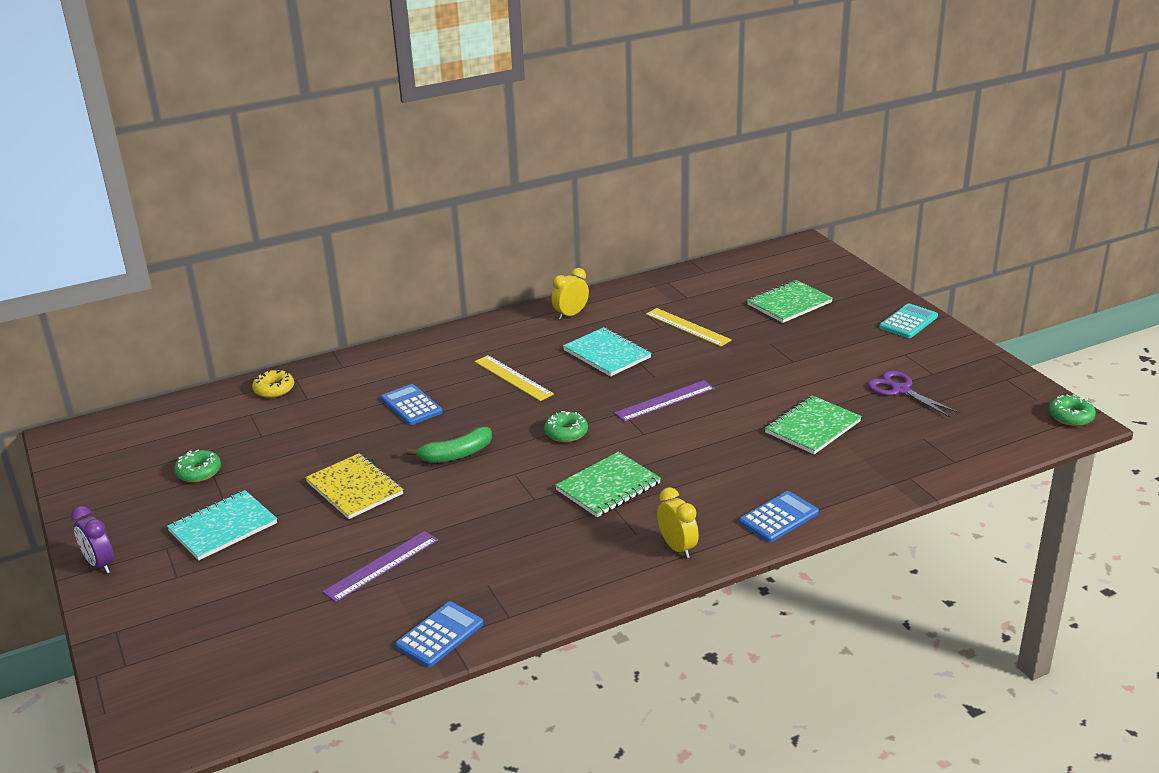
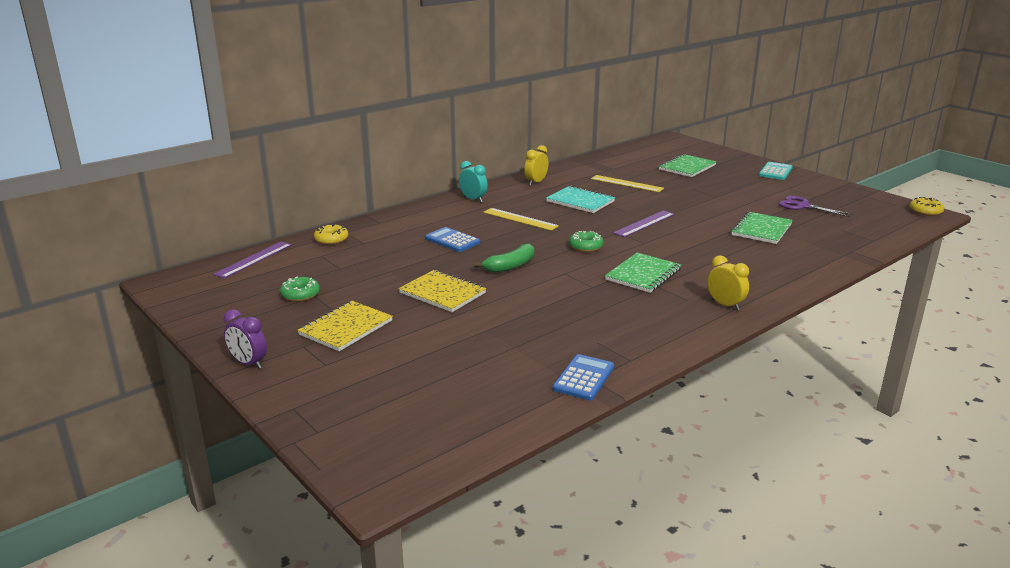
camera: 15 degrees left, 5 degrees down
(223, 527) = (346, 328): turquoise notebook -> yellow notebook
(381, 566) = (501, 339): purple ruler -> purple ruler (253, 259)
(475, 338) = (473, 199): none -> turquoise clock
(779, 517) = (783, 281): blue calculator -> none
(1070, 416) = (925, 211): green donut -> yellow donut

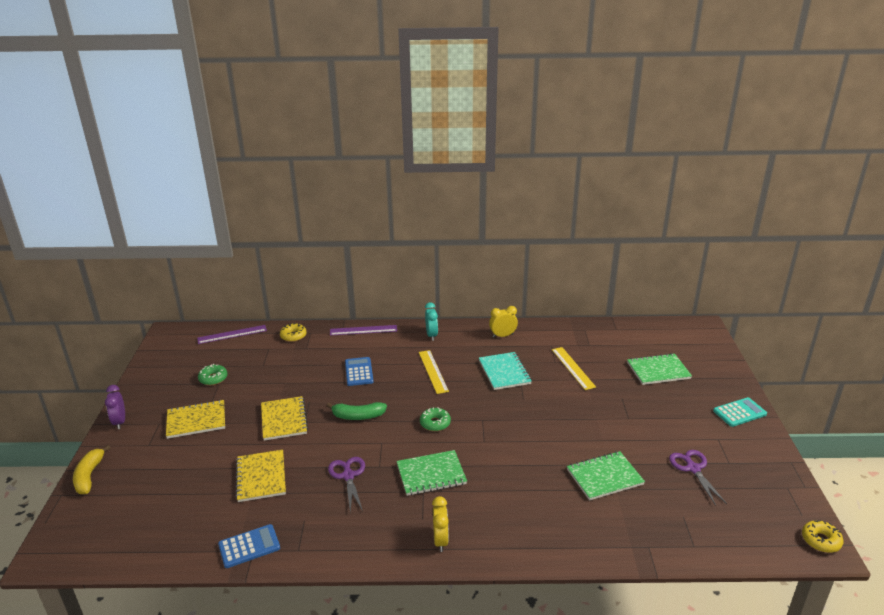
camera: 40 degrees right, 5 degrees up
(300, 414) = (89, 476): none -> yellow banana
(500, 335) = (261, 477): none -> yellow notebook
(578, 302) = (348, 476): none -> purple scissors
(644, 223) = (516, 420): purple ruler -> purple ruler (363, 330)

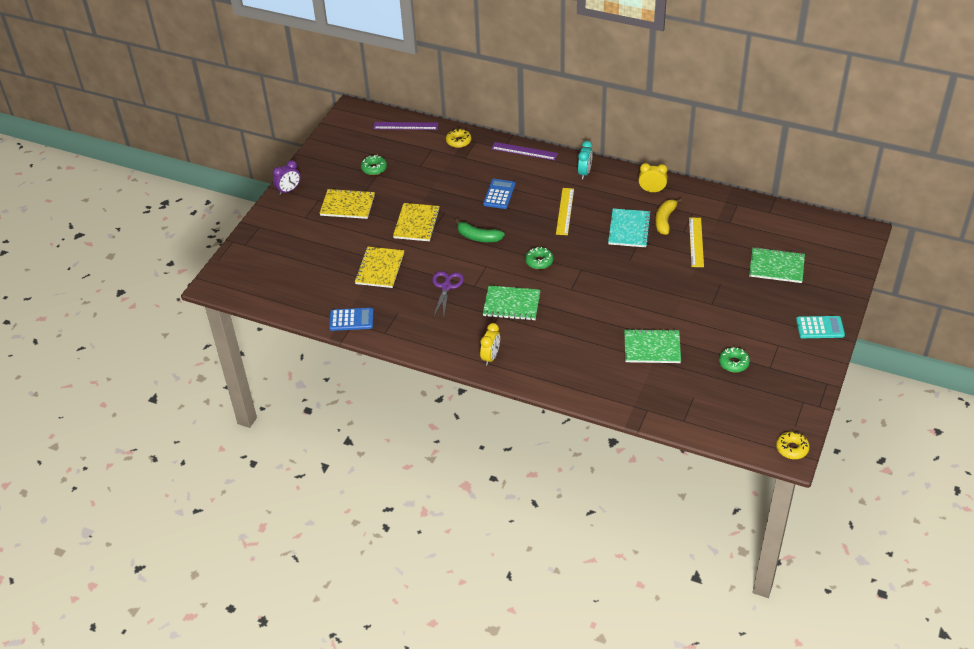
camera: 25 degrees right, 15 degrees up
(89, 476) = (255, 231): yellow banana -> yellow banana (665, 220)
(120, 422) = (289, 190): purple clock -> purple clock turned 135 degrees counterclockwise
(693, 468) = (733, 363): purple scissors -> green donut

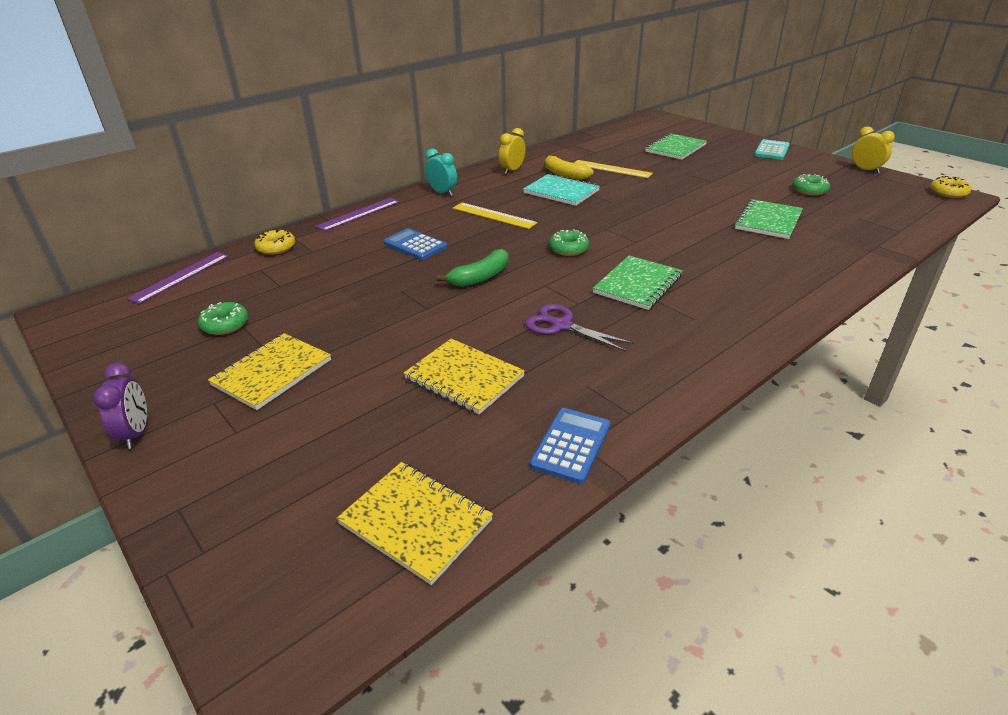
camera: 65 degrees left, 10 degrees down
(416, 223) = (397, 317): yellow notebook -> yellow notebook (416, 522)
(491, 357) = (741, 324): yellow clock -> yellow clock (865, 170)

